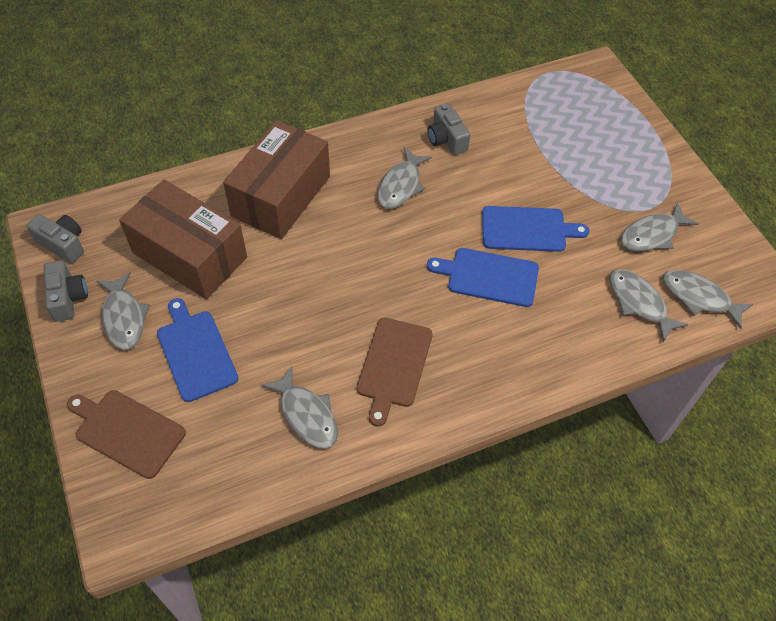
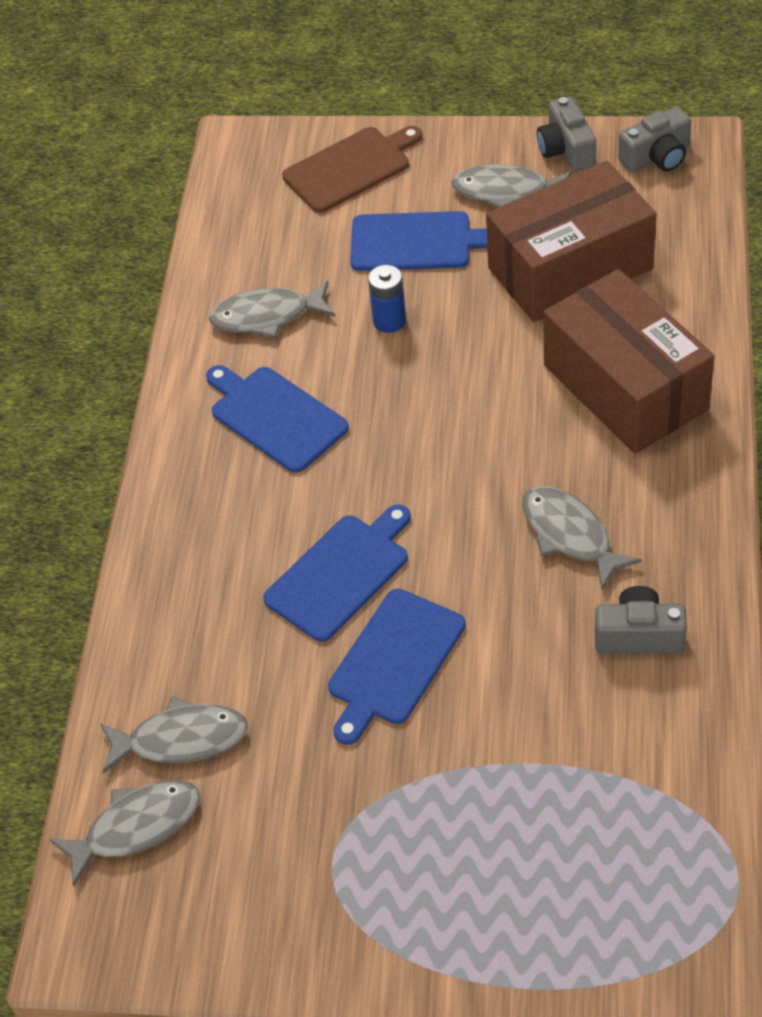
camera: 125 degrees right, 5 degrees down
(68, 298) = (566, 150): grey camera -> grey camera turned 60 degrees clockwise
(279, 336) = (389, 321): none -> blue battery
(393, 365) = (275, 416): brown cutting board -> blue cutting board
(652, 235) = (281, 833): grey fish -> none

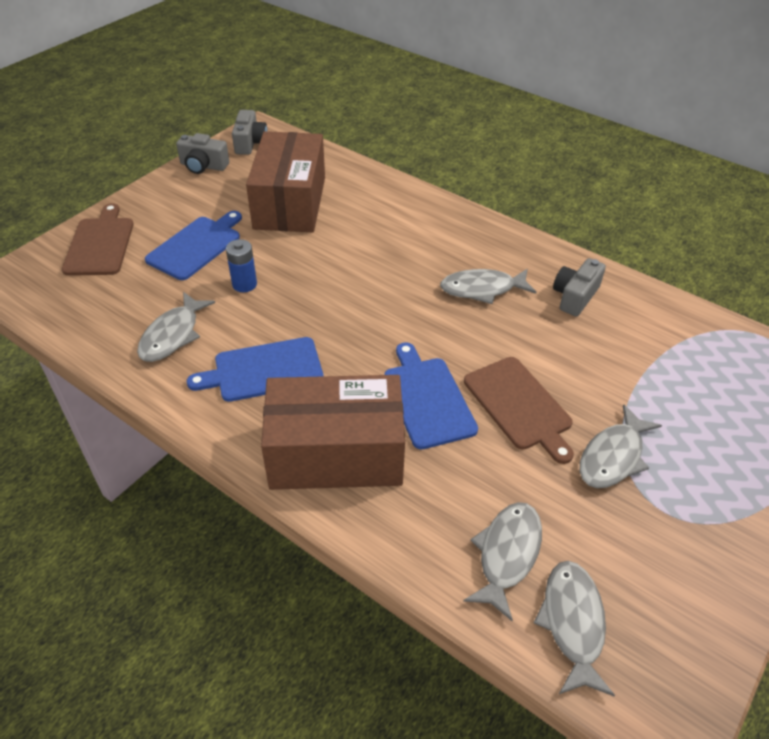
camera: 65 degrees left, 5 degrees down
(393, 661) = (519, 406): blue cutting board -> brown cutting board
(506, 191) = (204, 198): grey fish -> grey fish (613, 456)
(625, 387) = (396, 223): brown box -> brown box (336, 453)

